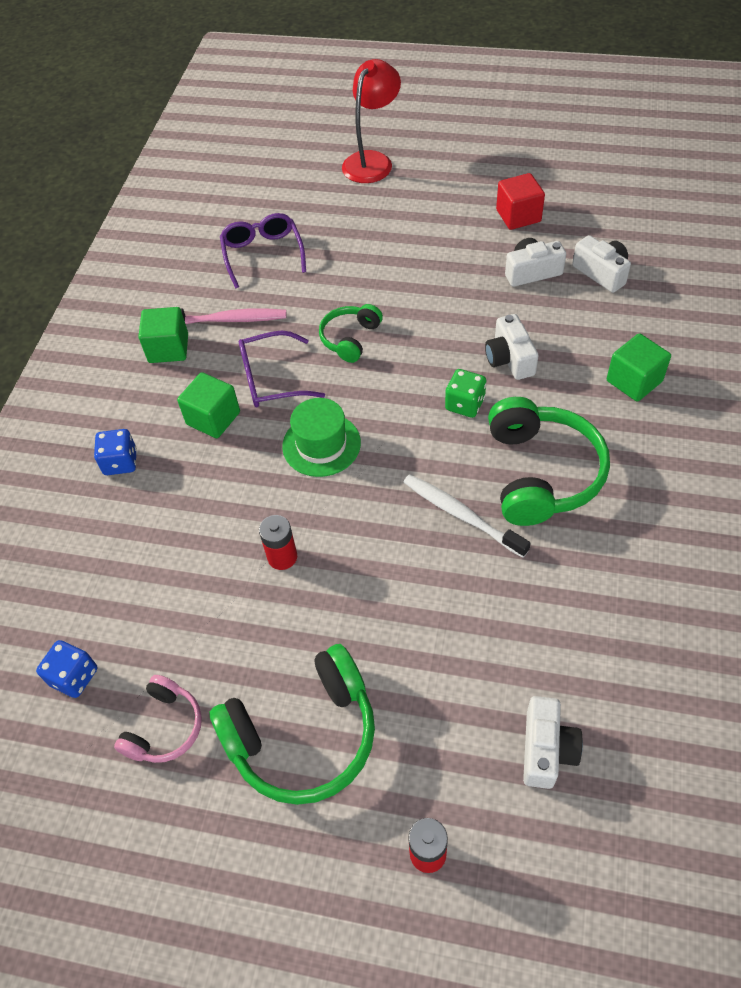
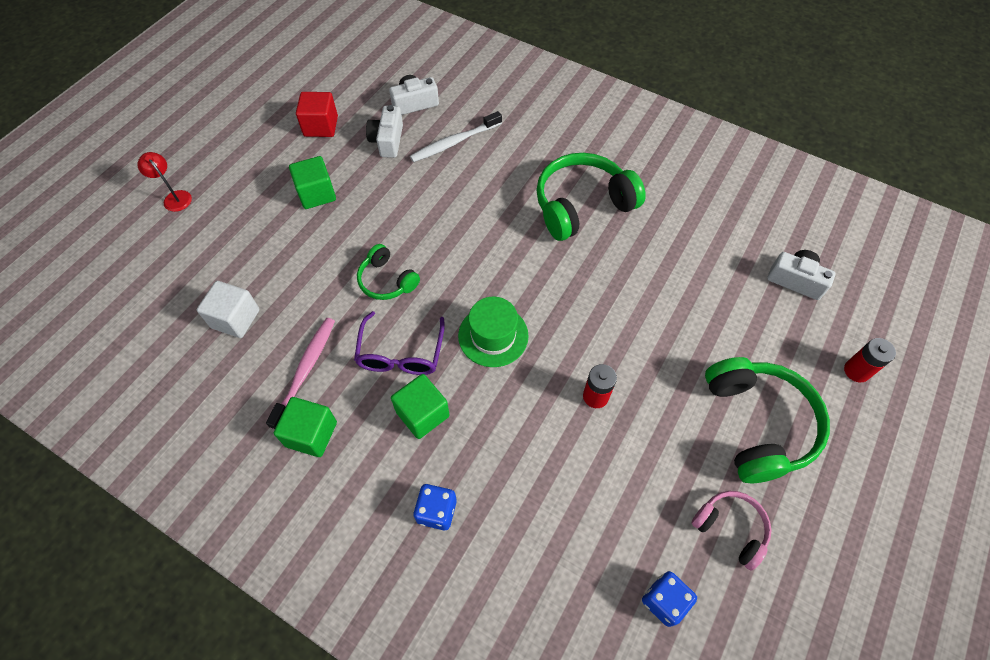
camera: 75 degrees left, 5 degrees up
(263, 254) = (235, 319): purple glasses -> white cube
(372, 161) = (174, 197): red lamp -> red lamp, size x0.54
(461, 515) = (600, 264): white toothbrush -> white toothbrush (454, 142)
(465, 404) = (498, 227): green dice -> none
(509, 359) = (468, 185): white camera -> none
(541, 473) = (582, 205): green headphones -> green headphones turned 45 degrees counterclockwise
(634, 381) = (525, 126): green cube -> green cube (317, 194)

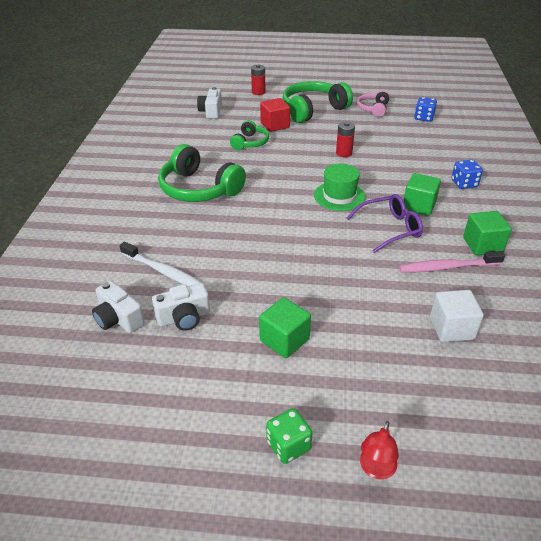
camera: 115 degrees left, 20 degrees down
(229, 160) = (288, 446): none -> green dice
(321, 126) = (188, 383): red cube -> red cube (275, 125)
(387, 280) = (339, 257): green headphones -> green headphones (250, 143)

